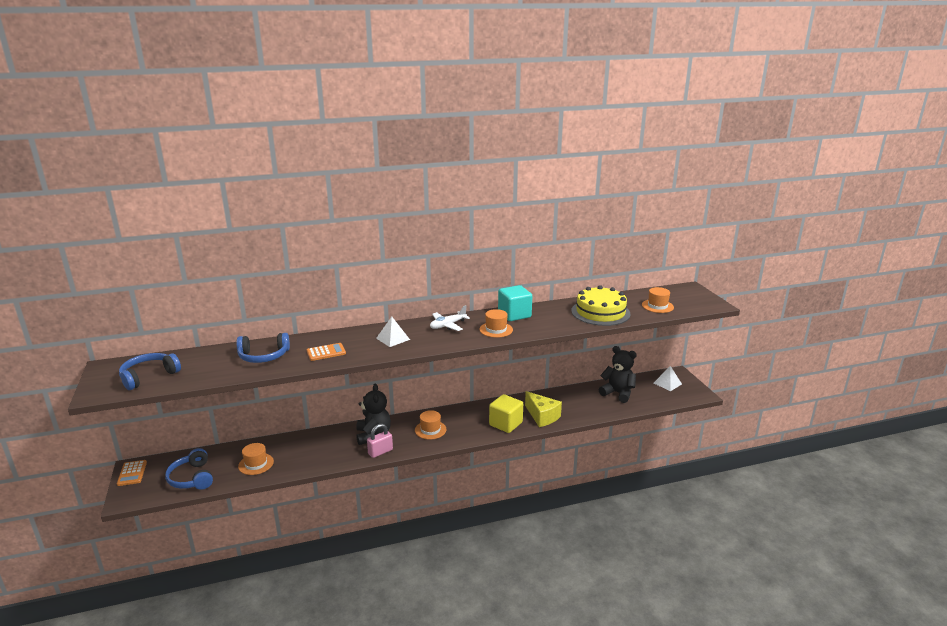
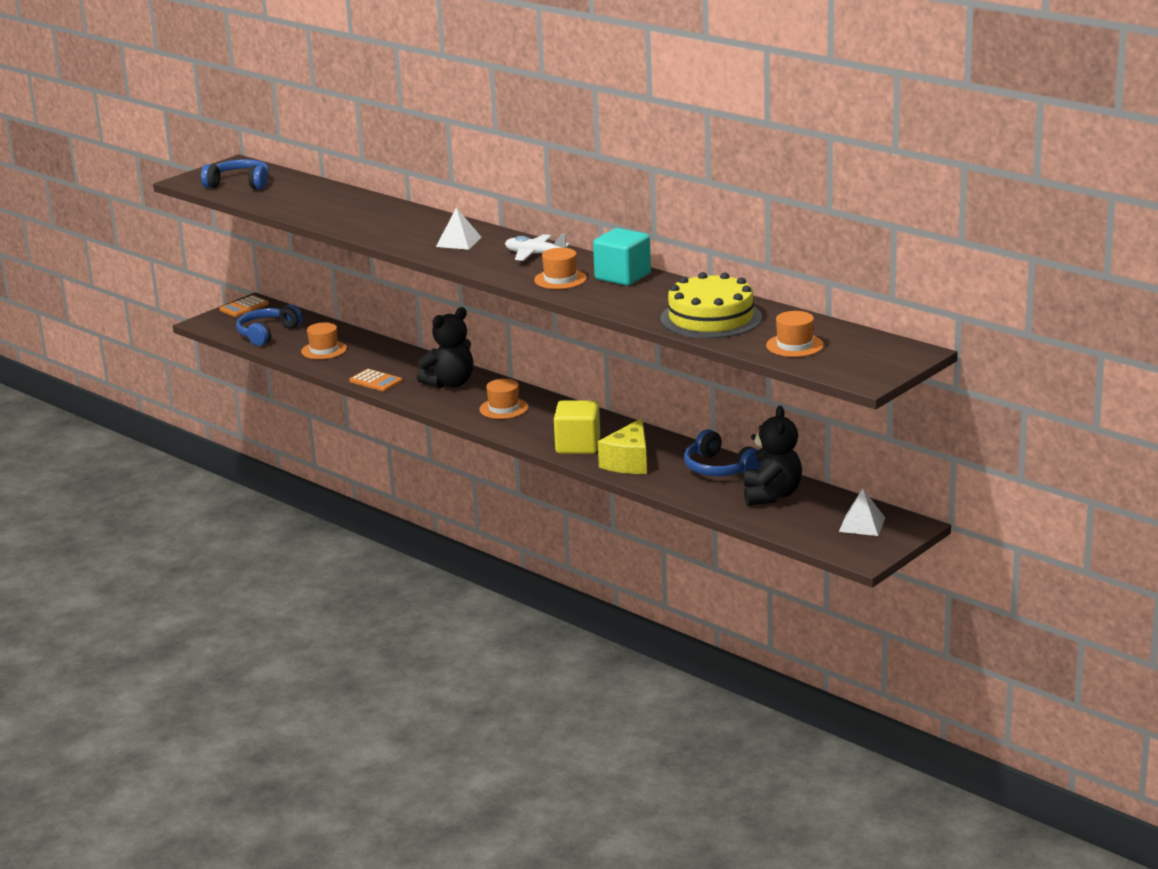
camera: 60 degrees right, 0 degrees up
(263, 356) = (337, 206): blue headphones -> blue headphones (719, 468)
(326, 352) = (382, 226): orange calculator -> orange calculator (375, 381)
(380, 452) = (422, 398): pink padlock -> none

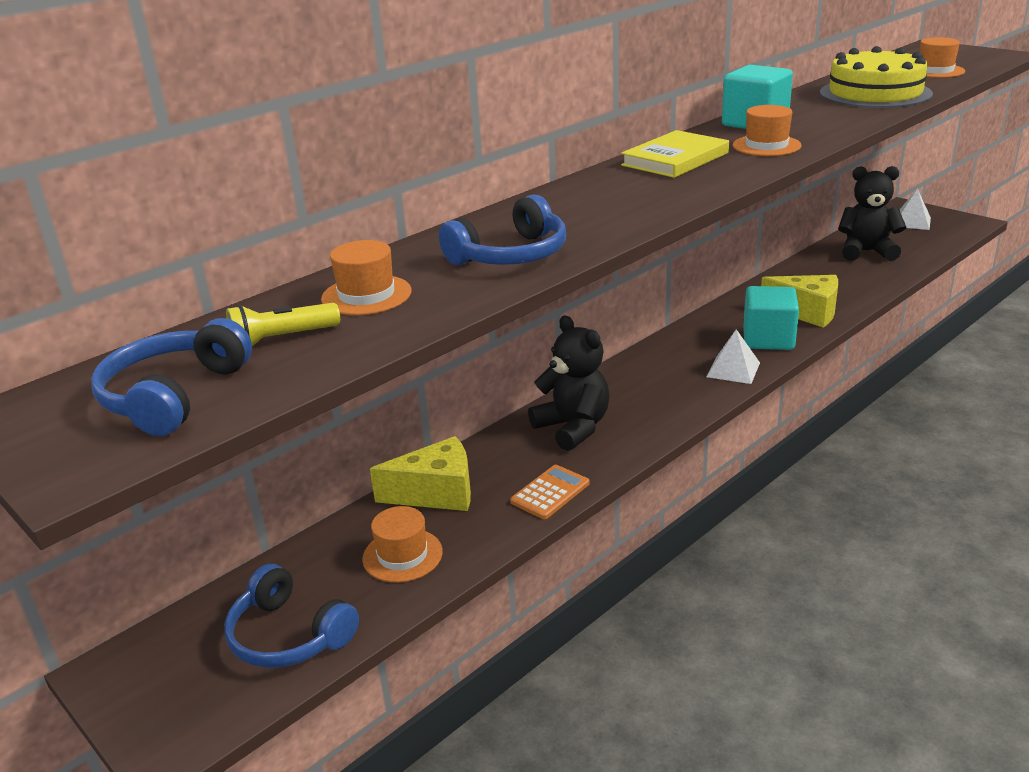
camera: 85 degrees left, 5 degrees up
(244, 307) = (122, 684): orange calculator -> none
(285, 193) = (282, 339): none -> yellow flashlight
(381, 352) = (436, 493): none -> yellow cheese
(458, 242) = (615, 198): white pyramid -> white pyramid (733, 369)
(503, 408) = (661, 386): orange hat -> orange hat (366, 295)
(535, 254) = (675, 159): white plane -> yellow book
(578, 446) = (768, 339): yellow cube -> turquoise cube
(719, 468) = (813, 272): blue headphones -> blue headphones (511, 255)

